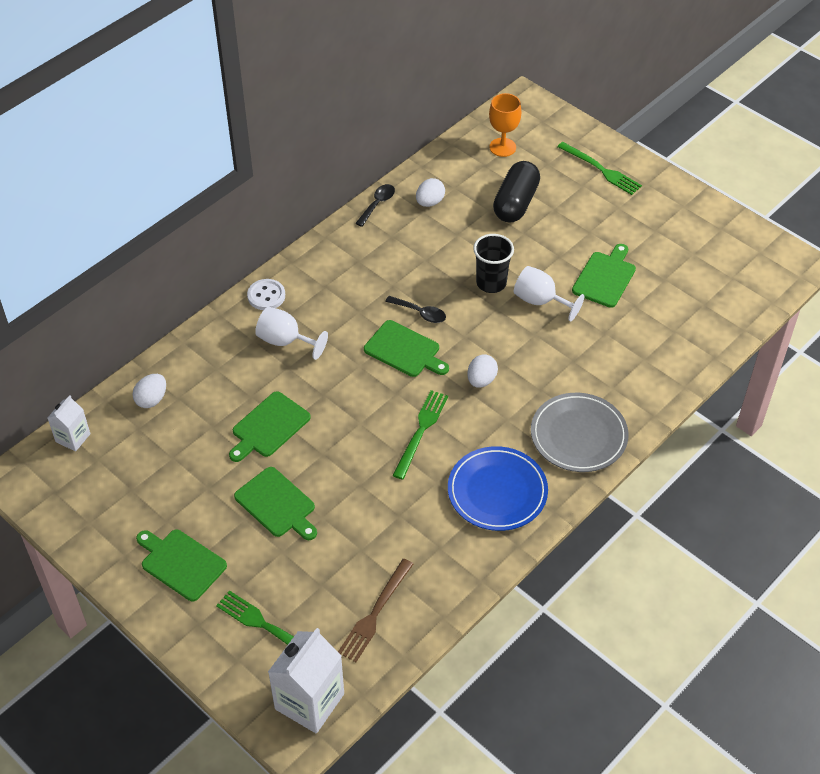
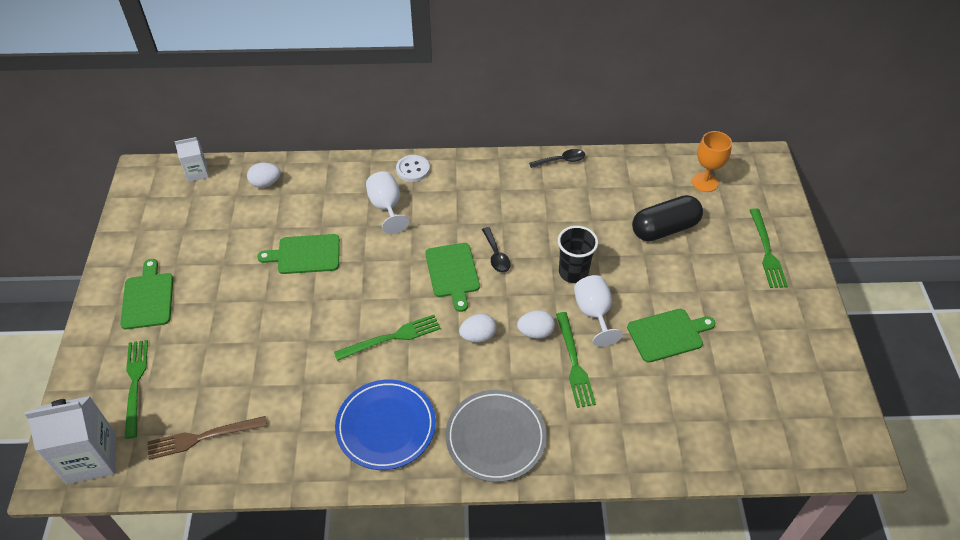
camera: 45 degrees right, 0 degrees up
(277, 504) = (244, 309): green cutting board -> none
(430, 202) = (600, 184): white egg -> white egg (535, 332)
(567, 345) = (574, 362): none -> green fork

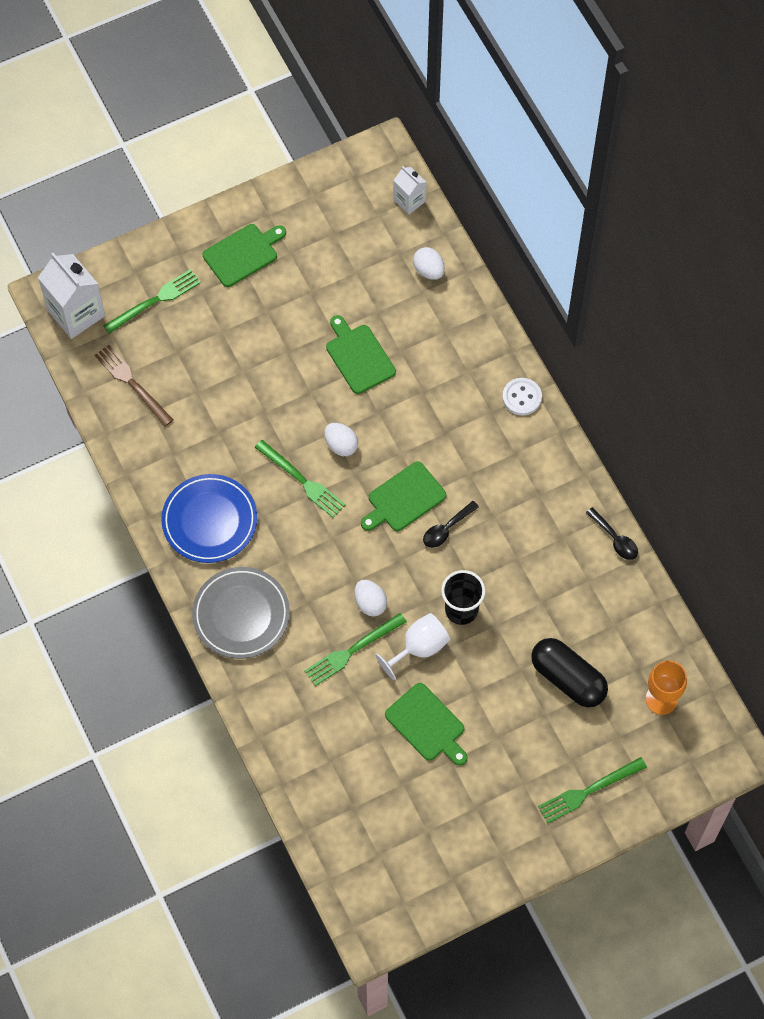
camera: 65 degrees right, 15 degrees up
(386, 207) = (456, 398): white goblet -> none
(478, 336) = (340, 554): white egg -> white egg (341, 445)

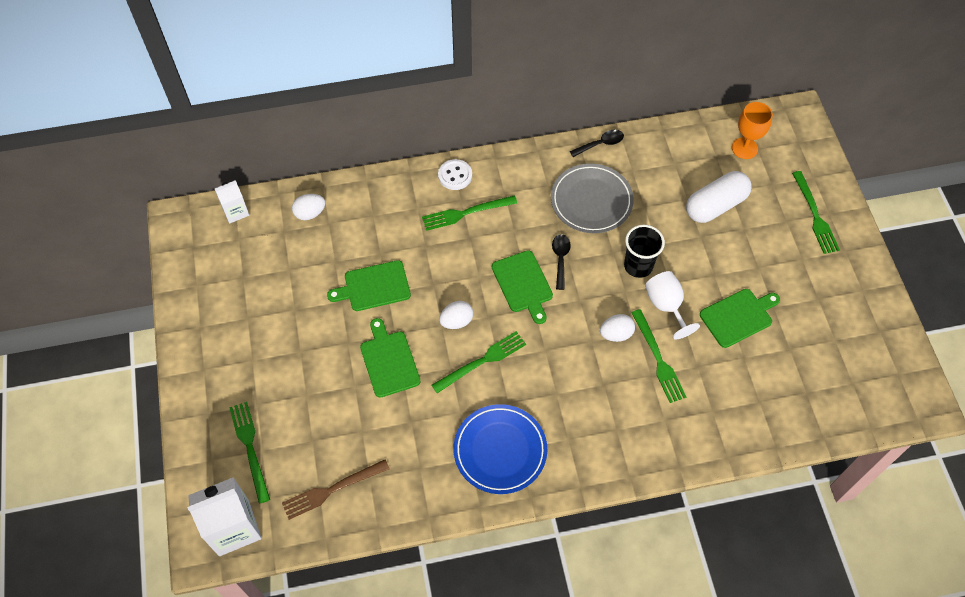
camera: 75 degrees left, 5 degrees down
(241, 615) = (603, 444): grey plate -> grey plate (591, 201)
(243, 254) = (232, 358): green cutting board -> green cutting board (389, 361)
(446, 529) = (560, 259): black spoon -> black spoon turned 150 degrees counterclockwise
(476, 421) = (466, 213): none -> green fork
(568, 678) = (715, 205): black capsule -> white capsule

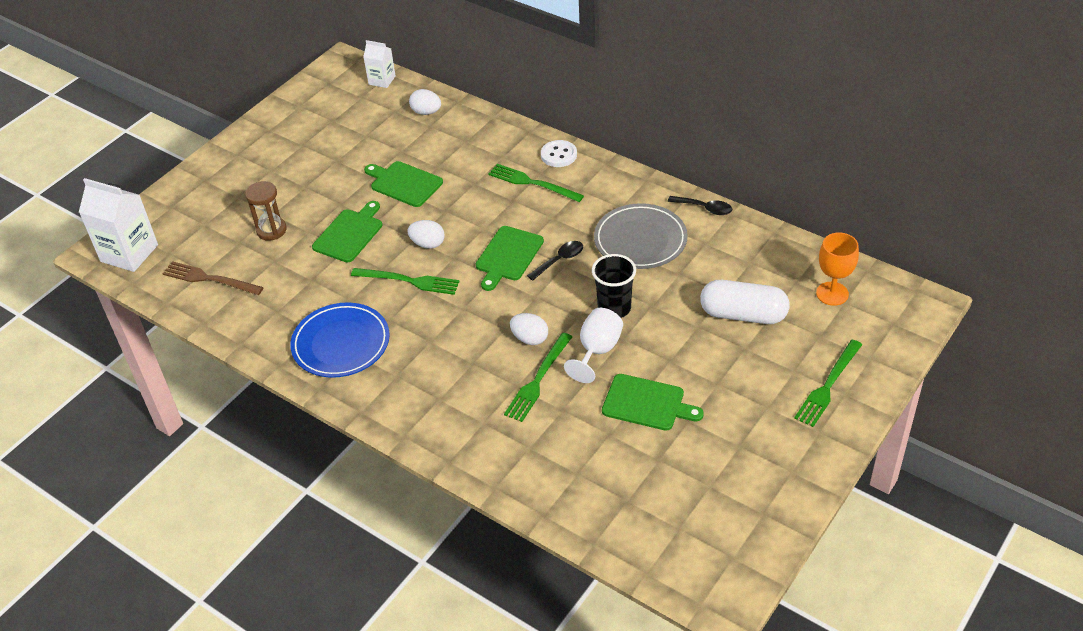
camera: 50 degrees right, 15 degrees down
(250, 448) = (199, 218): green fork -> none
(324, 409) = (271, 230): none -> brown hourglass

